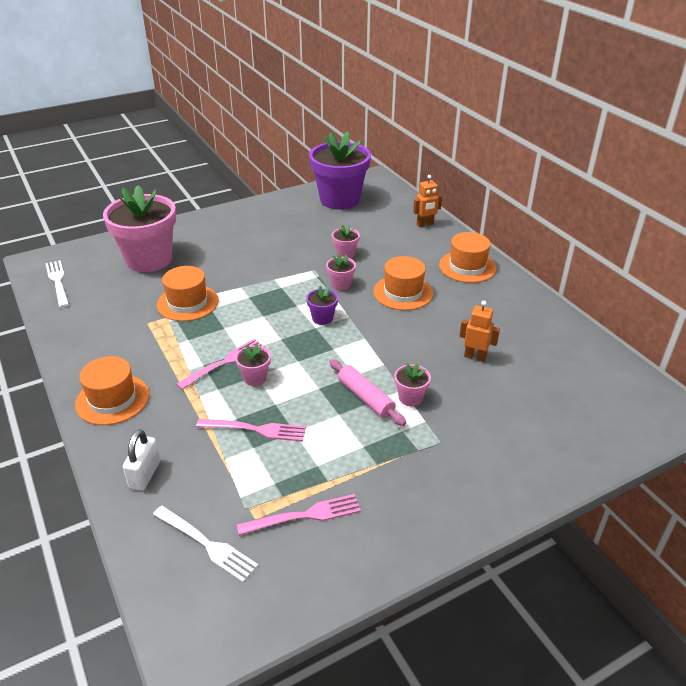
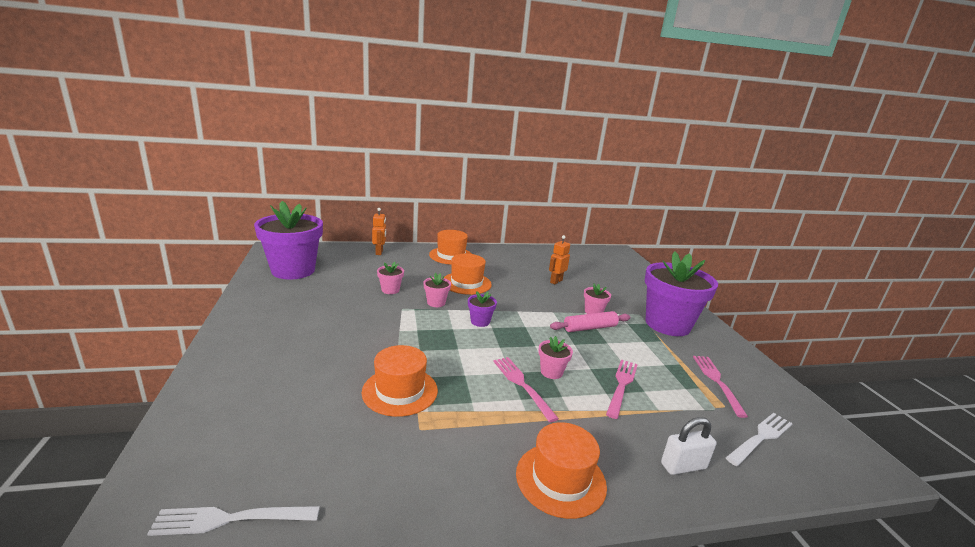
camera: 75 degrees left, 15 degrees down
(145, 474) = (683, 466): white padlock -> white padlock turned 45 degrees counterclockwise
(149, 260) = (271, 407): pink flower pot -> none
(430, 472) = (667, 324): none -> purple flower pot

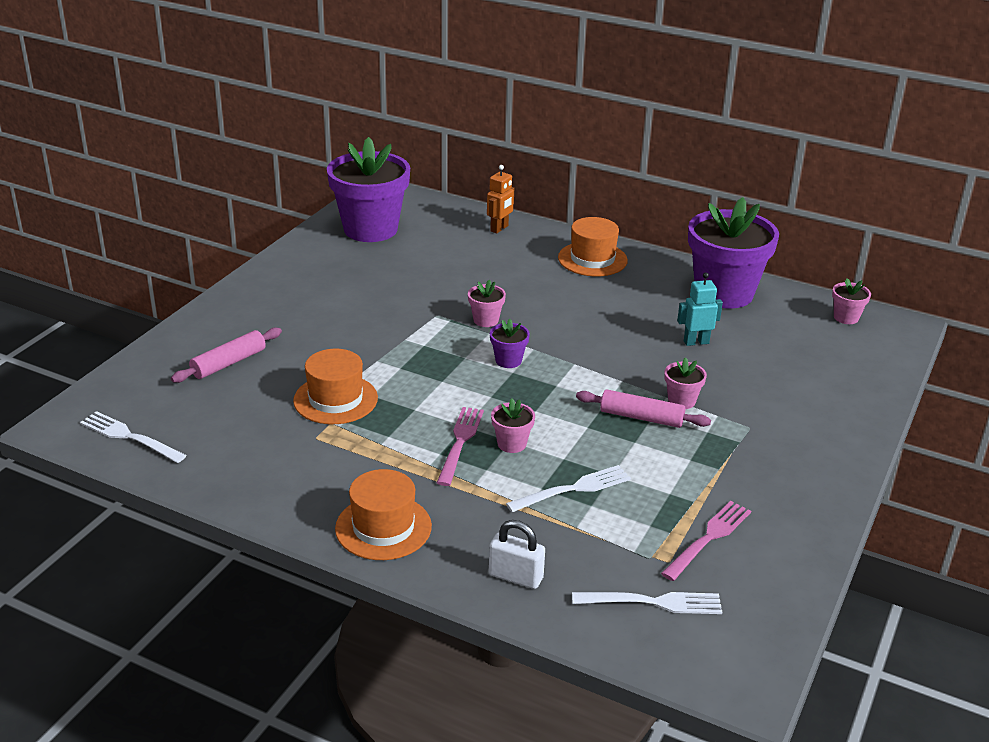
camera: 40 degrees right, 10 degrees up
(273, 397) = (229, 363): none -> pink rolling pin
(390, 290) = (451, 287): pink flower pot -> pink flower pot (846, 317)
(466, 283) = (559, 306): orange hat -> none
(556, 281) = (696, 342): orange robot -> turquoise robot
(621, 385) = (573, 489): pink fork -> white fork
(667, 324) = (770, 455): purple flower pot -> purple flower pot (724, 293)

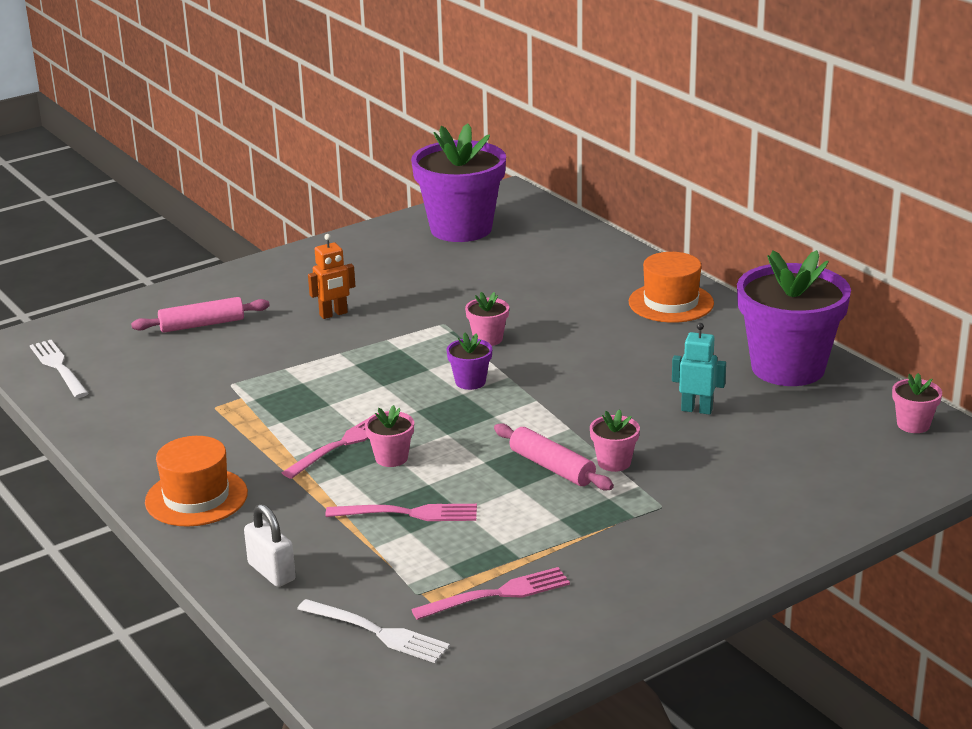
camera: 30 degrees right, 5 degrees down
(335, 399) = (265, 378): orange hat -> none
(499, 228) = (599, 253): orange robot -> orange robot (333, 314)
(573, 489) = (408, 513): white fork -> pink fork

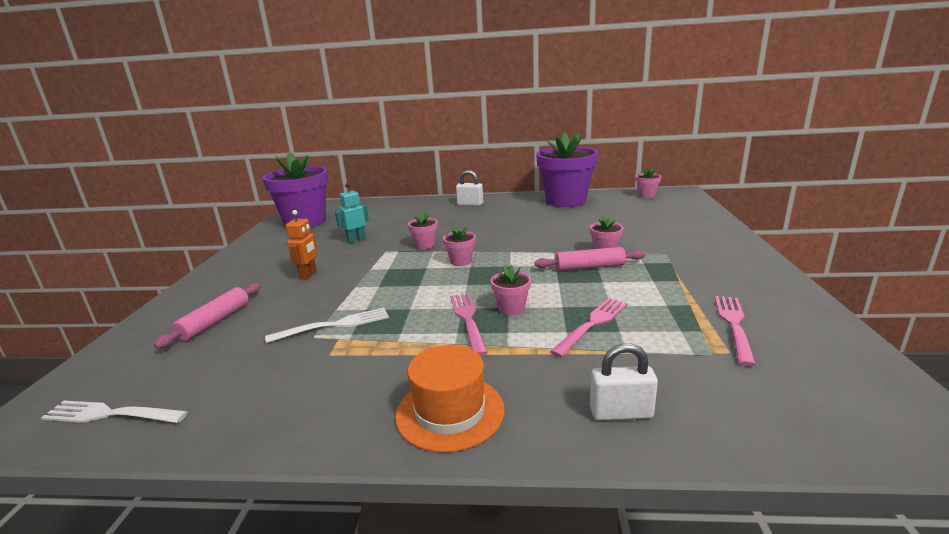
camera: 50 degrees left, 5 degrees down
(377, 632) = (762, 390): white fork -> white fork (334, 325)
(470, 382) = (461, 261): purple flower pot -> pink flower pot
(671, 303) = (470, 204): orange hat -> white padlock
(696, 409) = (577, 223): turquoise robot -> turquoise robot (356, 240)

